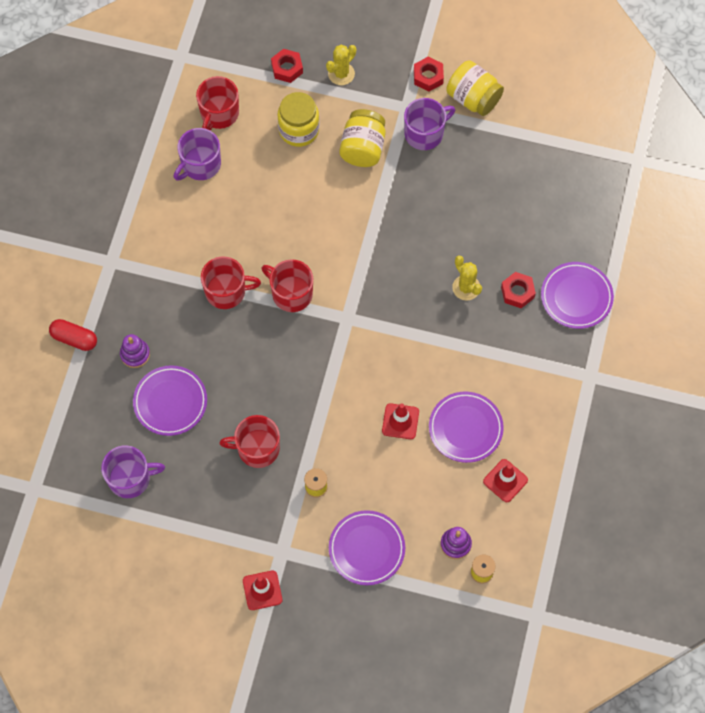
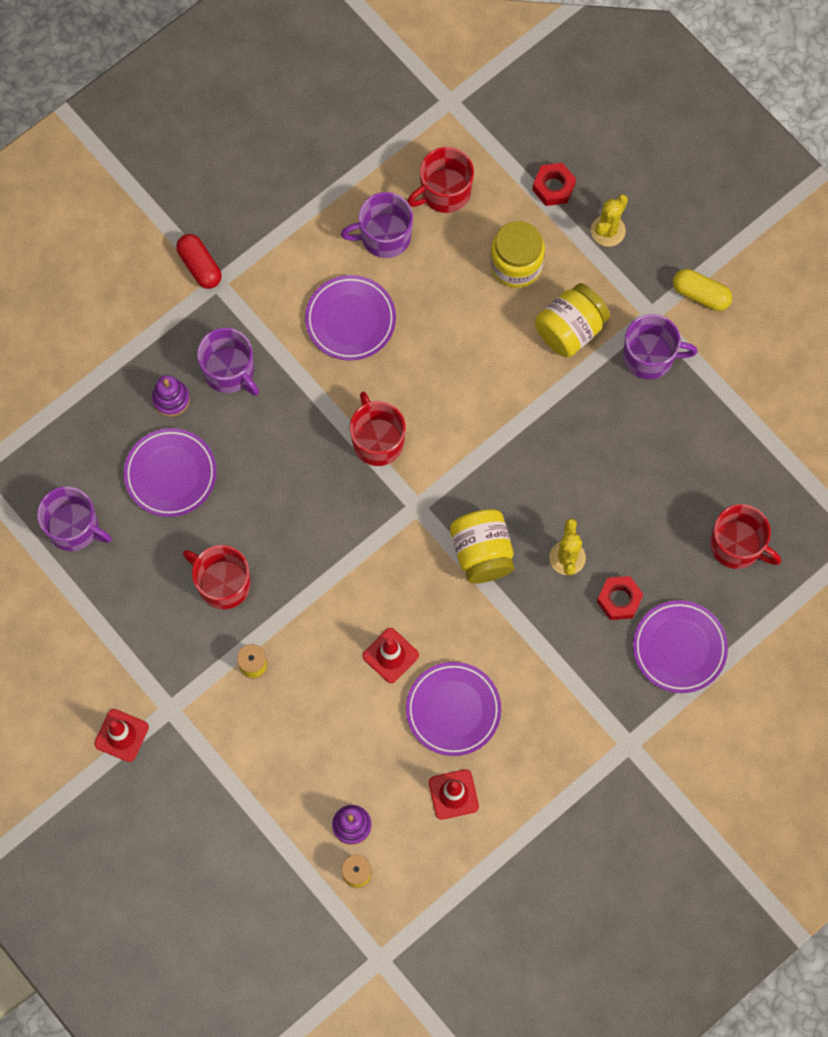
camera: 35 degrees right, 5 degrees up
(74, 339) = (122, 341): red capsule -> red capsule (200, 266)
(161, 312) = (229, 371): none -> purple mug
(226, 291) = (312, 393): red mug -> red mug (737, 545)
(341, 74) = (608, 230): yellow cactus -> yellow cactus turned 45 degrees counterclockwise
(366, 549) = (257, 766): purple plate -> purple plate (350, 320)
(428, 77) = (700, 295): red nut -> yellow capsule
(473, 98) = (732, 351): yellow jar -> yellow jar (482, 553)

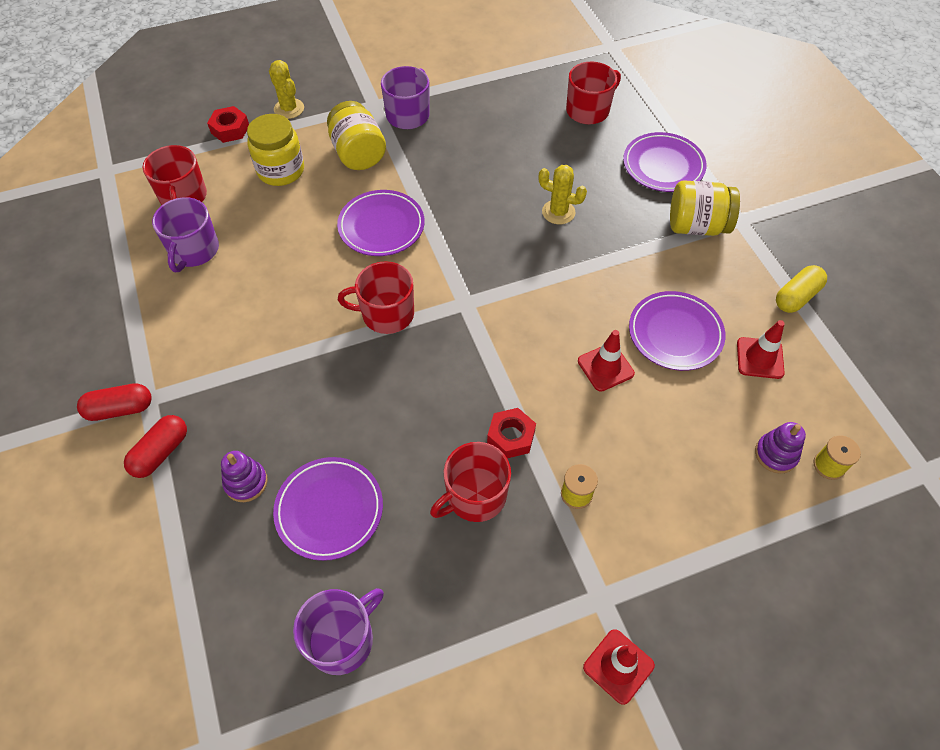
camera: 70 degrees left, 15 degrees down
(173, 320) = (161, 452): none -> red capsule
(229, 371) = (248, 416): purple mug -> none
(350, 320) = (257, 299): purple plate -> purple plate (381, 226)
(482, 553) = (530, 268): yellow jar -> yellow jar (696, 226)
(619, 600) = (608, 190): red nut -> red nut (511, 437)
(700, 295) = (375, 74): yellow capsule -> yellow capsule (796, 297)

